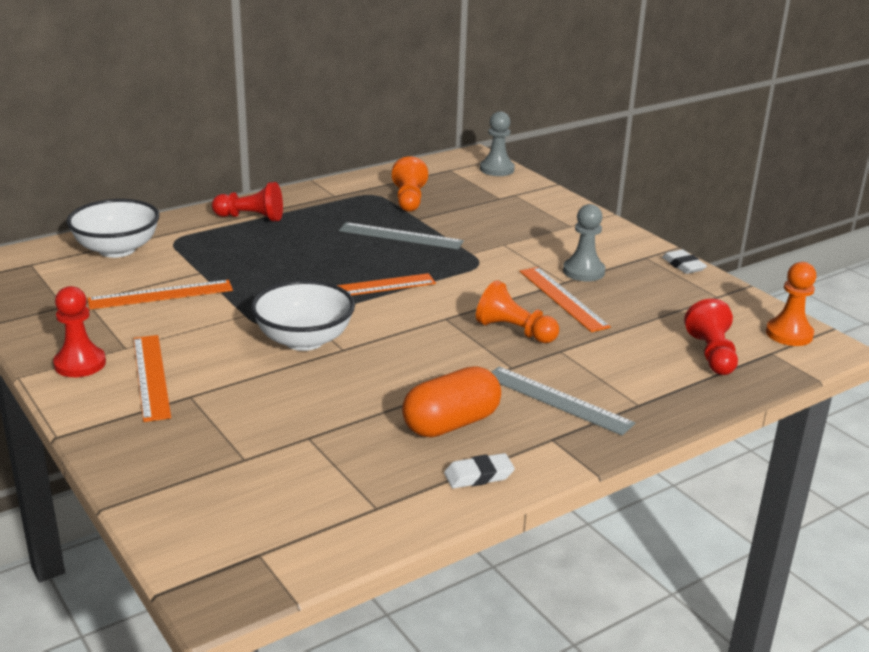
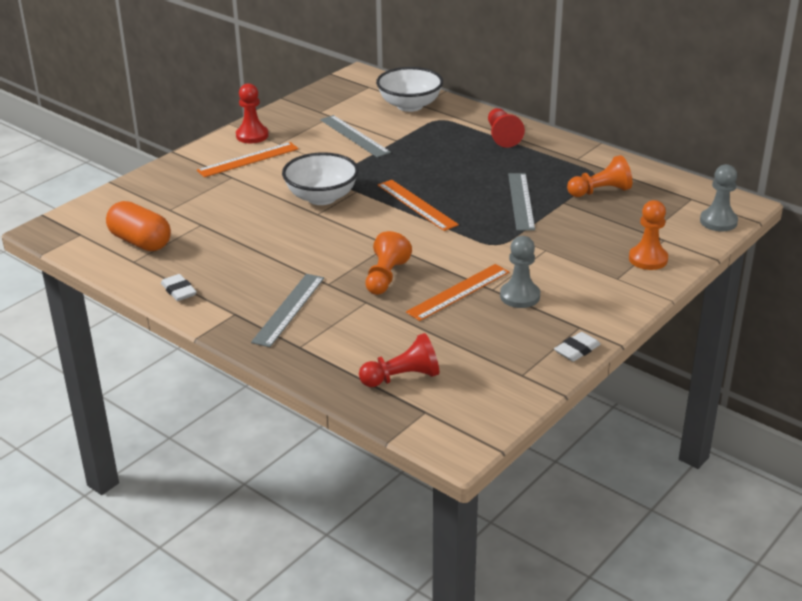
camera: 75 degrees right, 5 degrees up
(161, 295) = (354, 136): orange ruler -> grey ruler
(451, 423) = (237, 271): orange capsule -> orange capsule (140, 242)
(789, 334) = (469, 421): orange pawn -> orange pawn (648, 259)

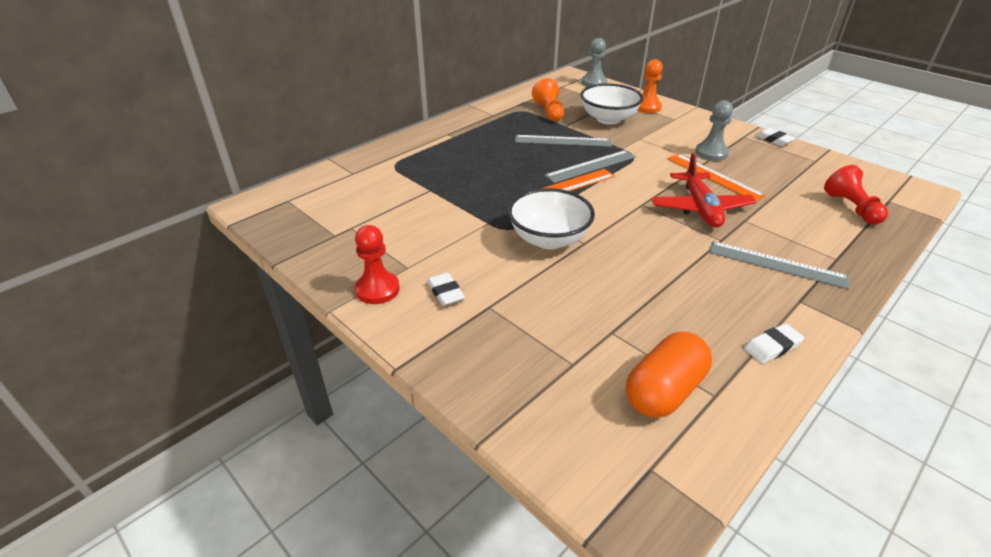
camera: 85 degrees left, 5 degrees up
(248, 160) = (445, 292): orange ruler -> white eraser
(354, 136) = (410, 214): grey ruler -> grey ruler (591, 166)
(385, 277) = (700, 208): orange pawn -> red plane
(410, 105) = (353, 179): white bowl -> white bowl (608, 119)
(502, 136) = (442, 139): red pawn -> none

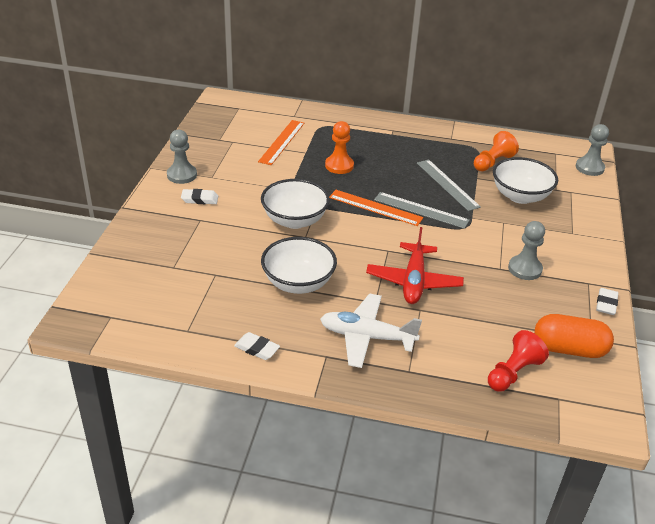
camera: 55 degrees right, 0 degrees up
(377, 289) = (182, 175): red pawn -> grey pawn
(445, 292) = (199, 199): white eraser -> white eraser turned 60 degrees clockwise
(647, 107) = (576, 211): orange pawn -> orange pawn (339, 166)
(664, 276) = (298, 283): none -> white bowl
(664, 390) = (176, 308): orange capsule -> orange capsule (569, 349)
(700, 208) = (413, 281): red plane -> red plane turned 45 degrees counterclockwise
(713, 176) = (479, 278): orange ruler -> orange ruler (281, 142)
(776, 264) = (366, 337): grey ruler -> white plane

